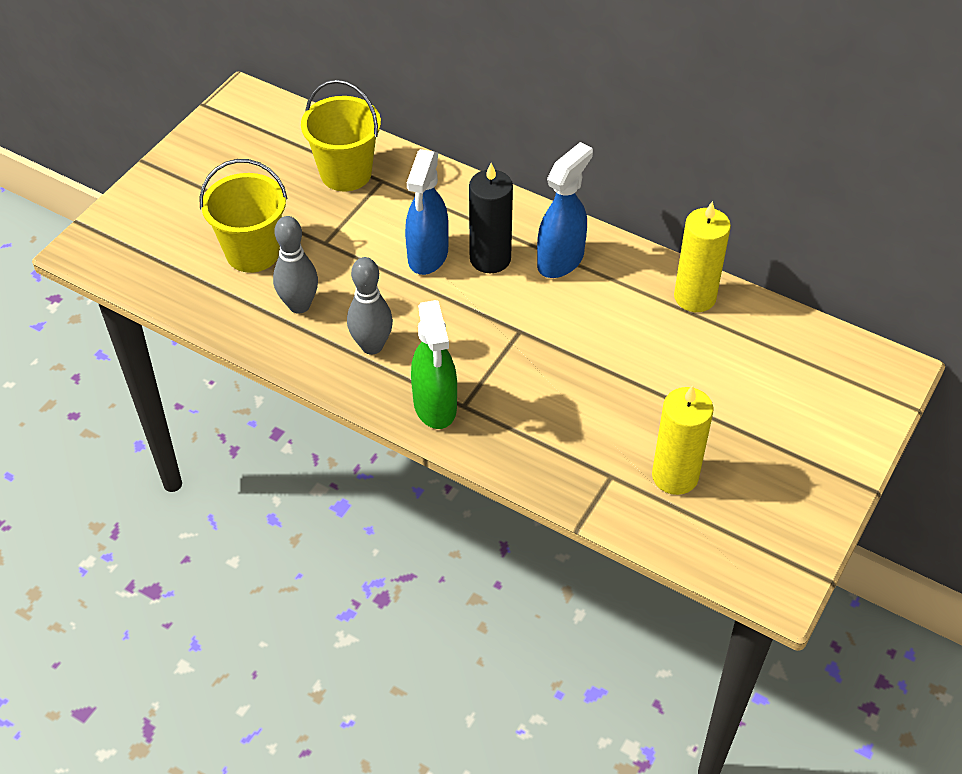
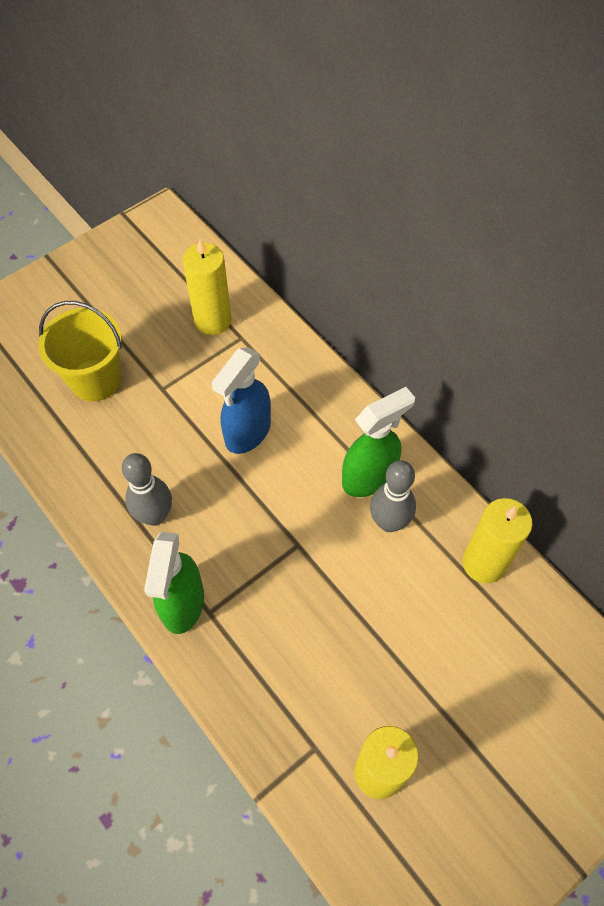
camera: 20 degrees right, 10 degrees up
(299, 305) = (110, 449): grey bowling pin -> grey bowling pin (389, 522)
(346, 173) = (212, 320): yellow bucket -> yellow candle
(490, 259) = (303, 454): black candle -> none
(561, 260) = (369, 477): blue spray bottle -> green spray bottle

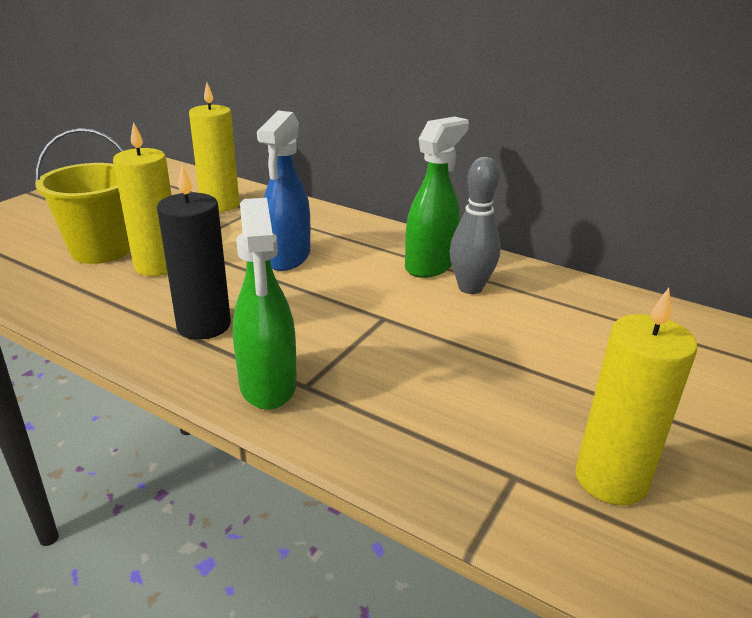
camera: 20 degrees left, 30 degrees down
(155, 515) = (204, 325): grey bowling pin -> black candle
(484, 563) = (583, 296): yellow candle -> yellow candle (158, 266)

